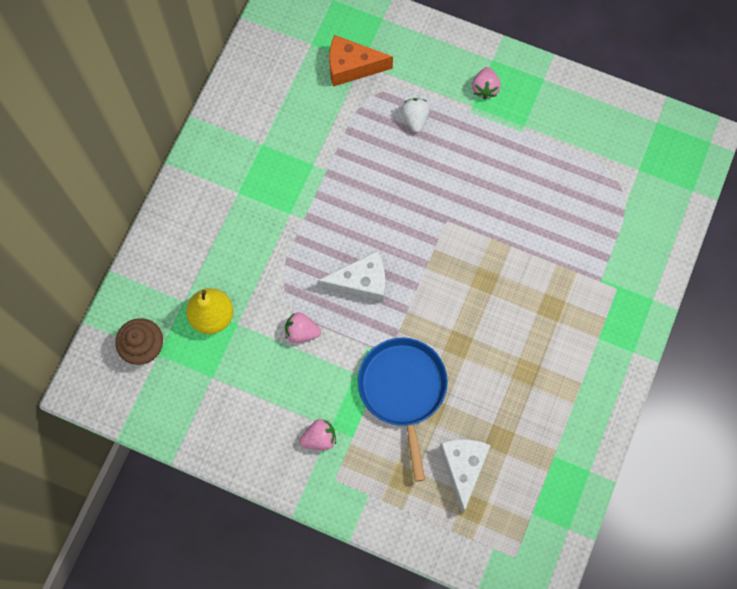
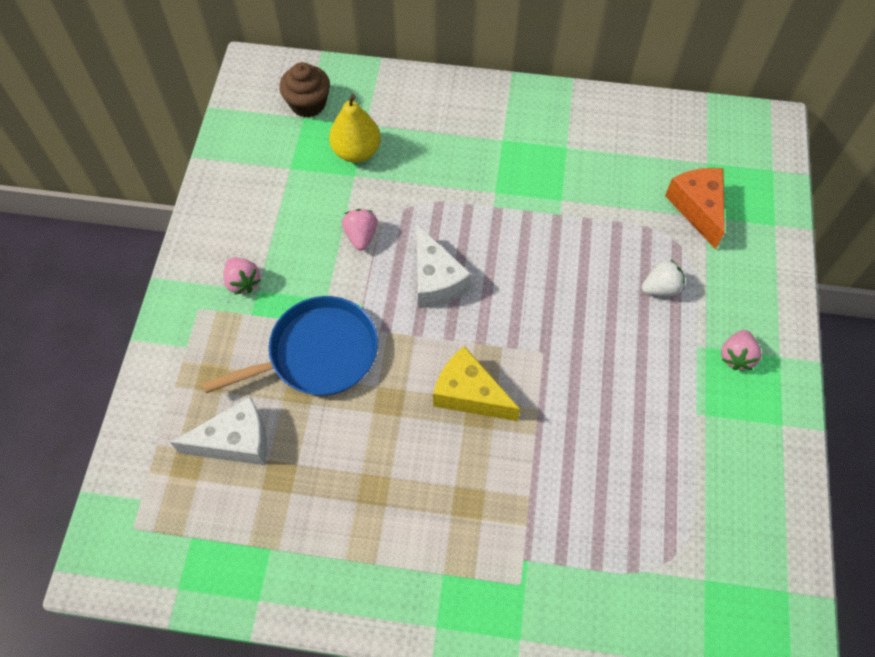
camera: 75 degrees right, 10 degrees down
(467, 284) = (469, 394): none -> yellow cheese
(485, 88) = (736, 356): pink strawberry -> pink strawberry turned 60 degrees counterclockwise

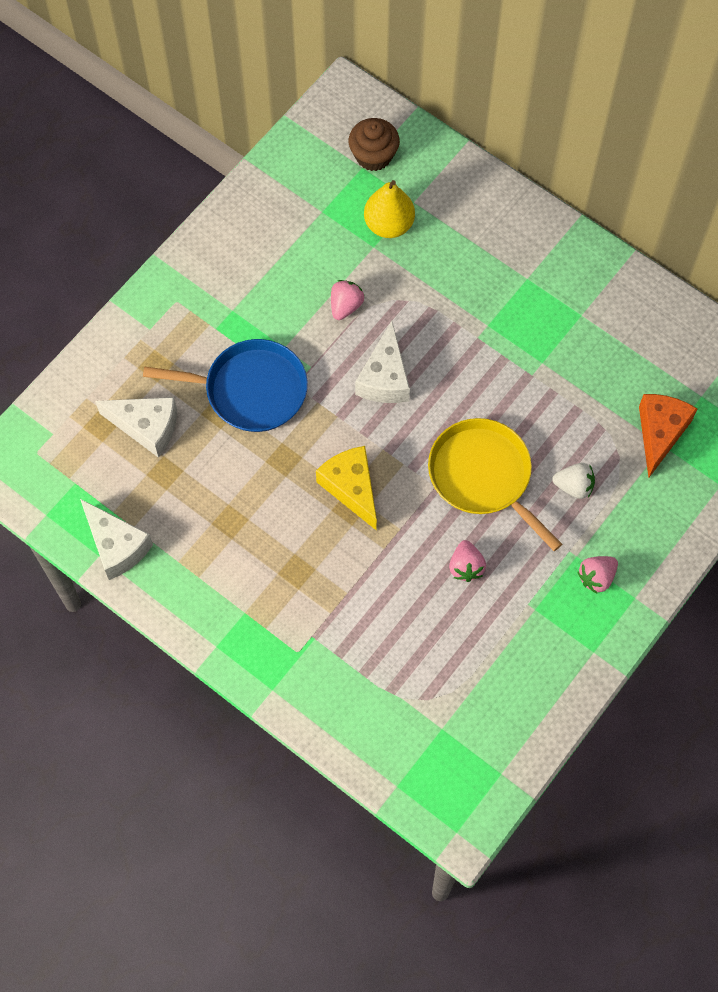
camera: 30 degrees right, 5 degrees up
(243, 282) = (224, 297): pink strawberry -> pink strawberry (466, 567)
(272, 580) = (116, 546): none -> white cheese
(579, 320) = (483, 476): none -> yellow pan

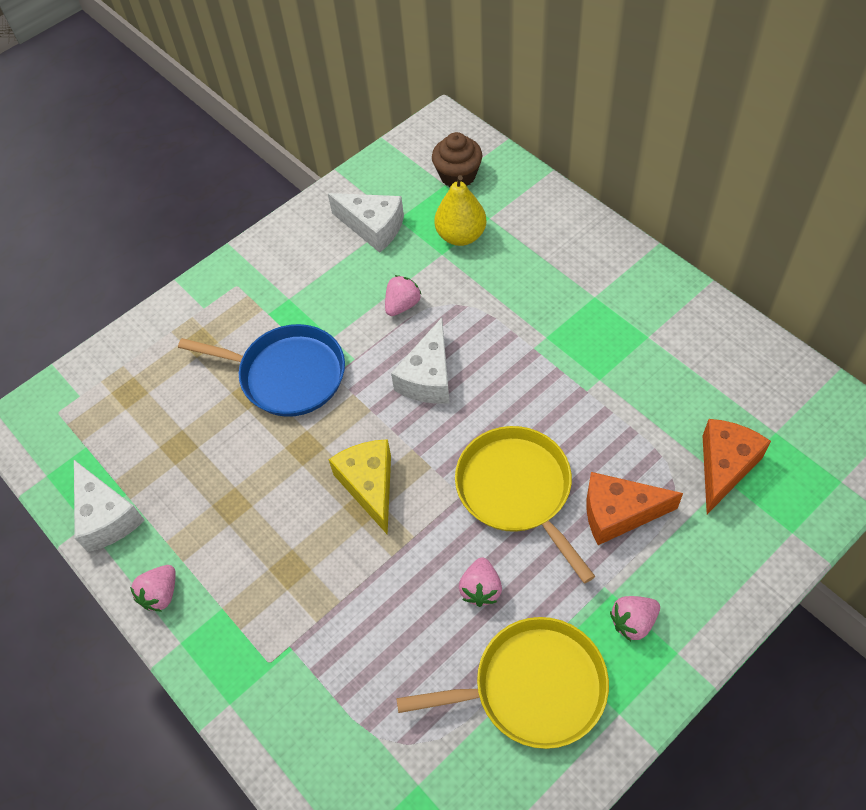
camera: 15 degrees right, 10 degrees down
(146, 427) = (173, 400): white cheese -> white cheese (373, 227)
(187, 608) = (161, 594): none -> pink strawberry
(521, 641) = (533, 687): none -> yellow pan
(574, 486) = (618, 513): white strawberry -> orange cheese

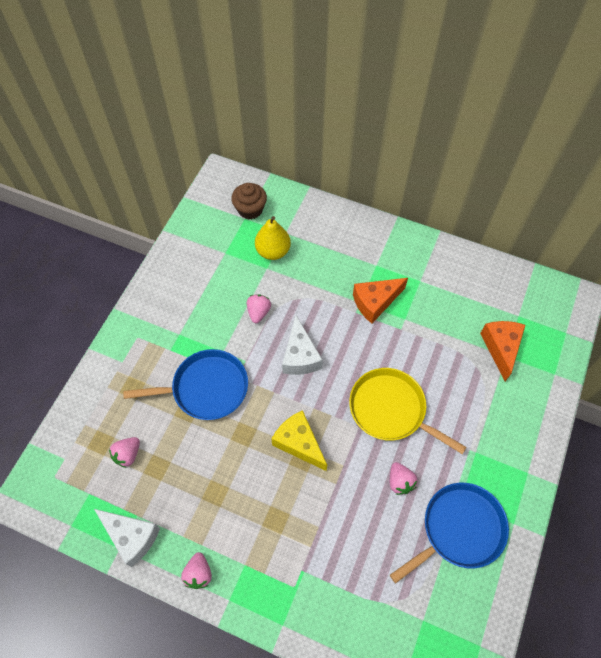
camera: 30 degrees left, 5 degrees up
(373, 227) = (211, 264): white cheese -> none
(533, 687) = (459, 529): yellow pan -> blue pan
(618, 513) = (456, 401): orange cheese -> orange cheese (375, 302)
(633, 622) = (495, 464): pink strawberry -> pink strawberry (128, 454)

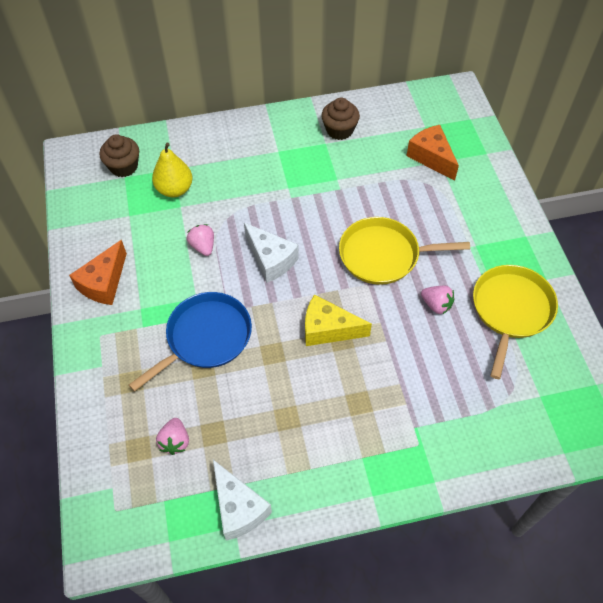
camera: 35 degrees left, 5 degrees down
(131, 536) = (238, 508): white cheese -> white cheese turned 60 degrees clockwise
(198, 573) = (327, 494): pink strawberry -> none
(375, 302) = (301, 180): orange cheese -> orange cheese (104, 283)
(441, 276) = (339, 130): none -> brown cupcake
(459, 529) = (511, 310): blue pan -> yellow pan

